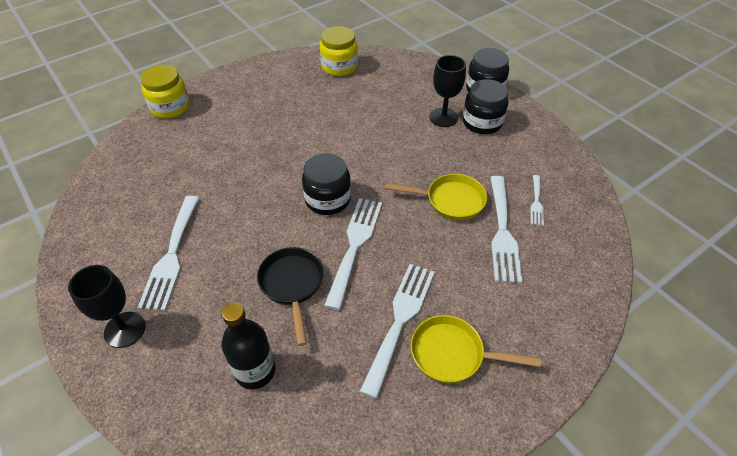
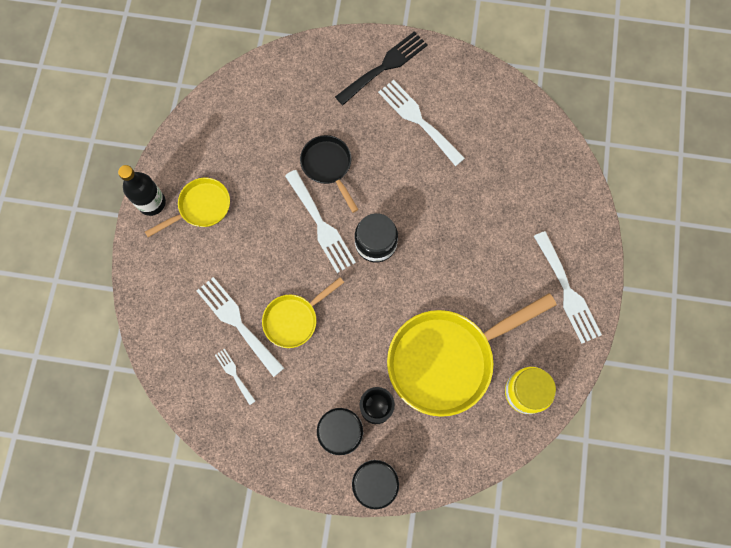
camera: 135 degrees right, 25 degrees up
(125, 329) = (384, 66): black goblet -> black fork
(170, 107) = (588, 215): yellow jar -> none
(255, 371) = (294, 108): black bottle -> black bottle (152, 203)
(292, 285) = (328, 166): black pan -> black pan turned 150 degrees counterclockwise
(365, 108) = (447, 359): none -> yellow pan
(400, 320) = (247, 201): white fork -> white fork (567, 291)

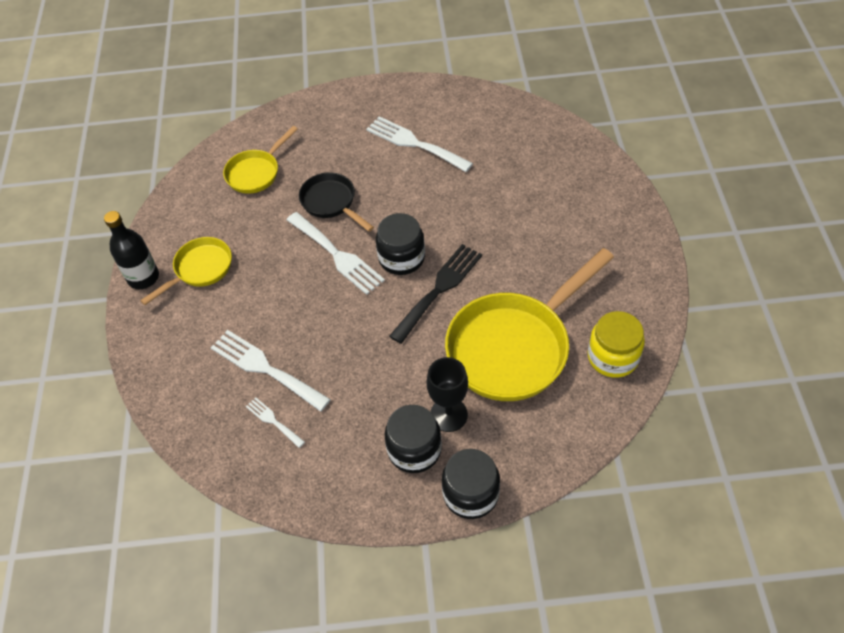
camera: 10 degrees left, 20 degrees down
(294, 319) = (330, 349): yellow pan -> yellow pan (256, 172)
(384, 66) = (367, 108): black fork -> black fork (439, 289)
(567, 291) = (622, 253): white fork -> none

